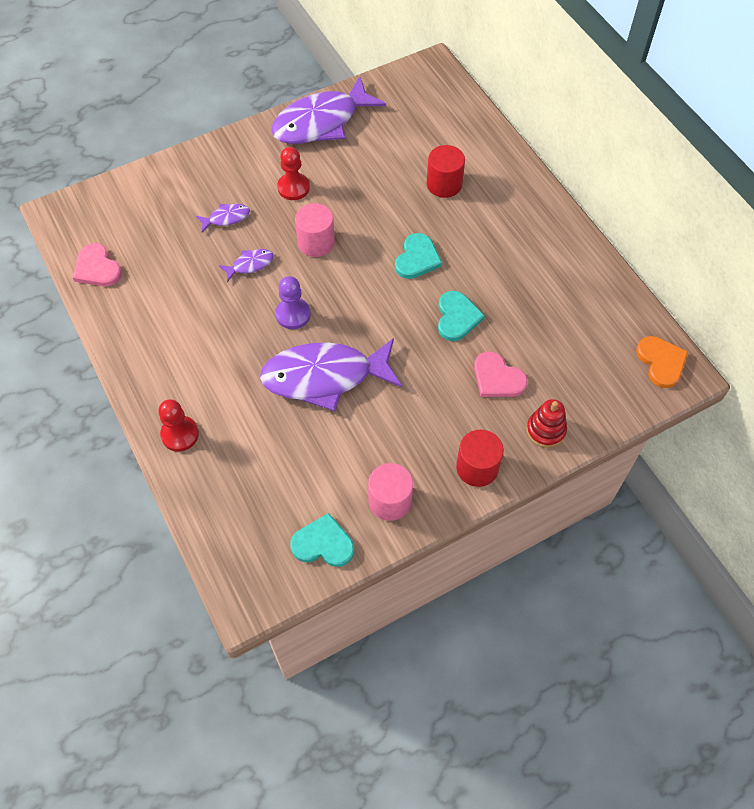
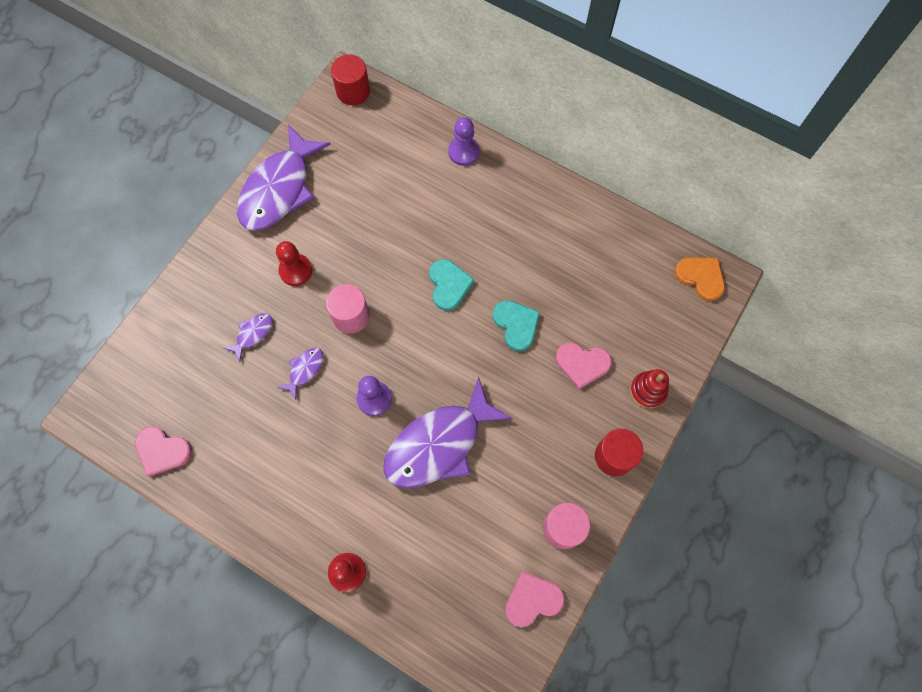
camera: 30 degrees left, 10 degrees up
(323, 543) = (532, 600): turquoise heart -> pink heart
(444, 184) = (428, 198): red cylinder -> red cylinder (353, 91)
(500, 162) = (463, 152): none -> purple pawn

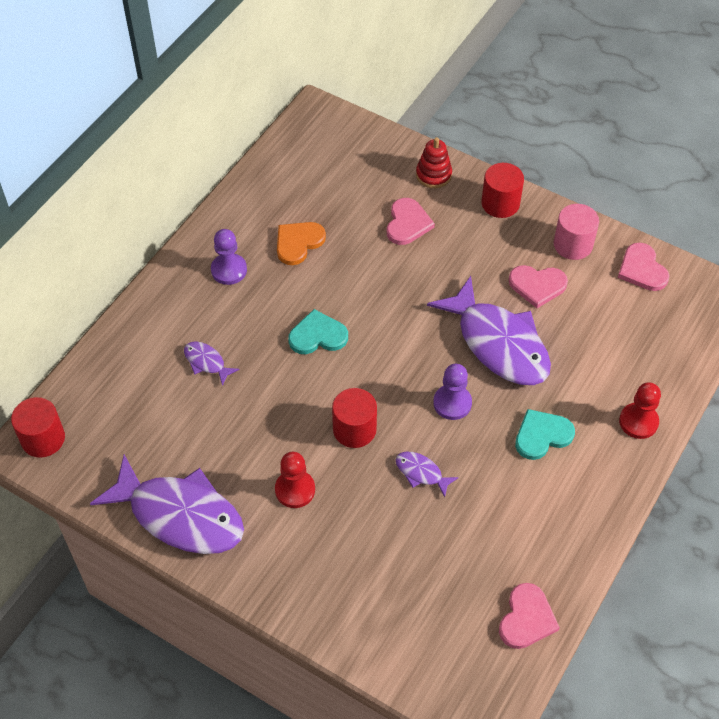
camera: 90 degrees left, 15 degrees down
(253, 334) = (377, 531): purple fish -> purple fish (206, 362)
(351, 316) = (354, 429): pink cylinder -> red cylinder
(463, 152) = (147, 322): purple pawn -> purple pawn (229, 270)
(509, 486) = (537, 286): none -> pink heart
(516, 325) = (365, 276): turquoise heart -> turquoise heart (542, 435)
(701, 277) = (314, 128): orange heart -> orange heart (298, 243)

